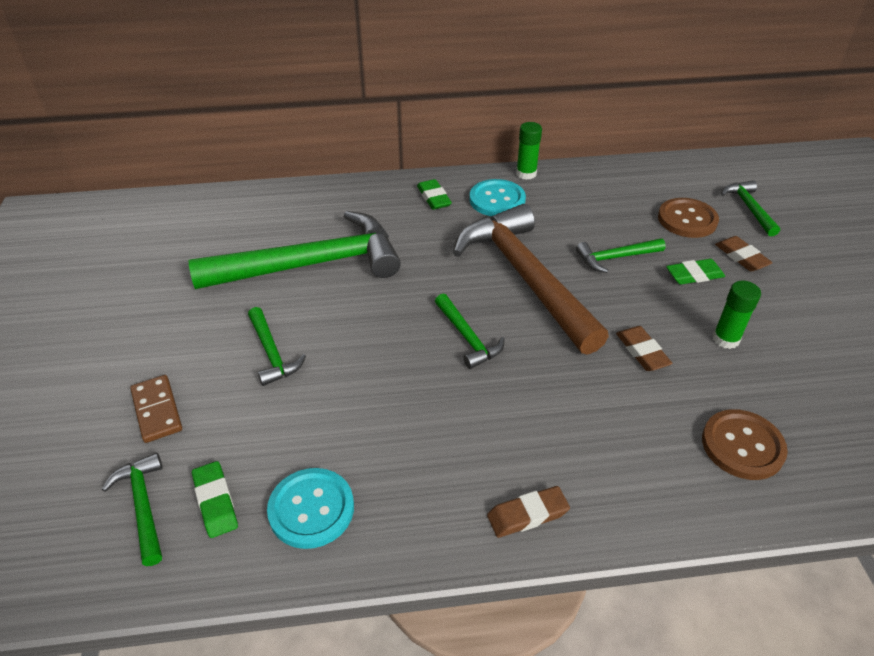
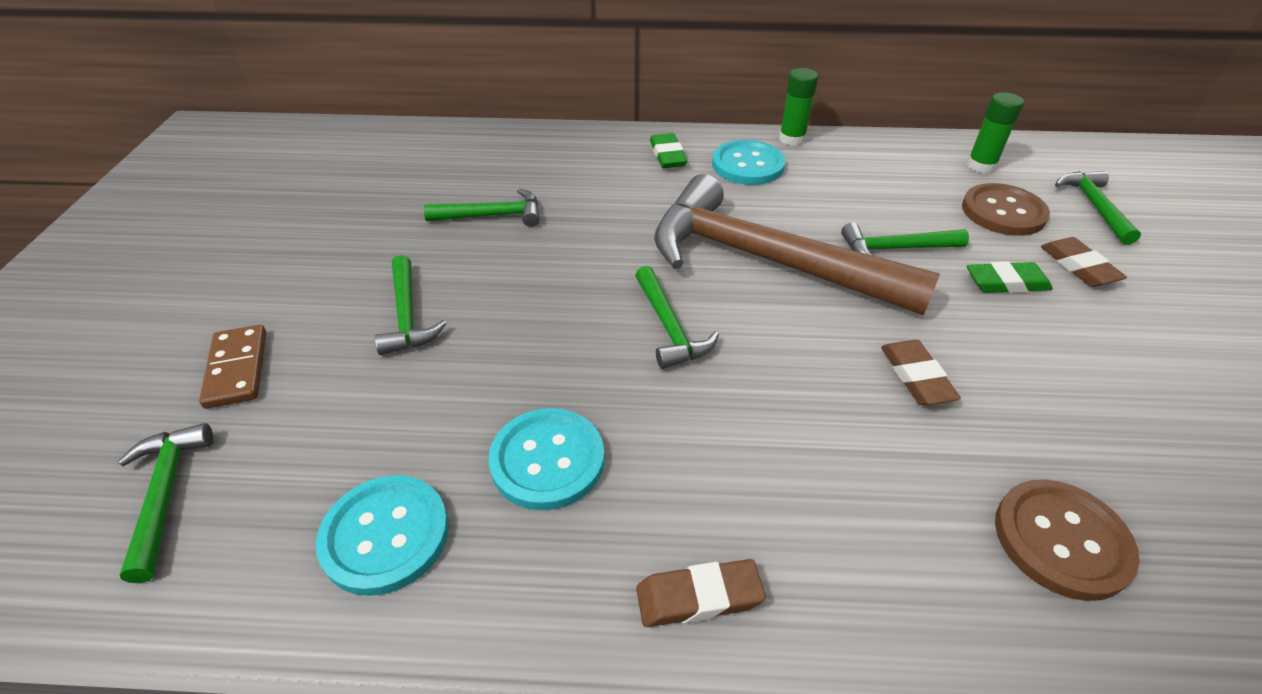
camera: 10 degrees right, 0 degrees up
(215, 502) = (261, 503): green eraser -> none
(311, 265) = (492, 216): green hammer -> green hammer, size x0.45
(407, 443) = (547, 460): none -> turquoise button
(526, 277) = (766, 260): brown hammer -> brown hammer turned 45 degrees counterclockwise
(725, 339) = (1046, 375): green glue stick -> green glue stick (981, 166)

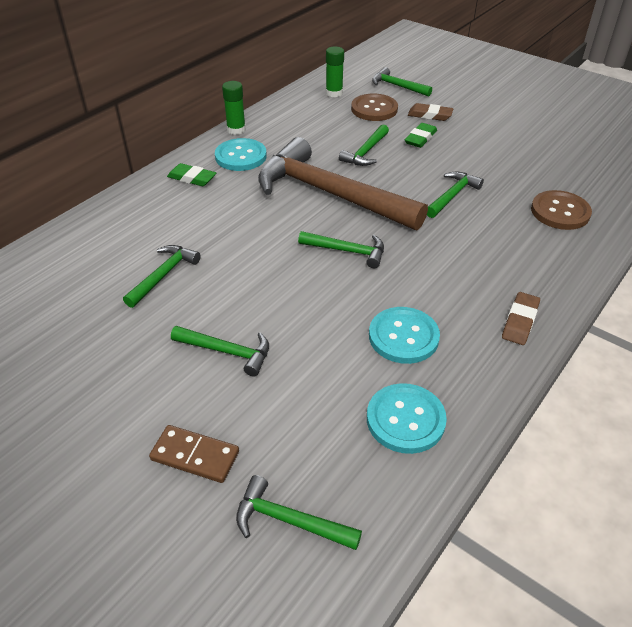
camera: 55 degrees left, 0 degrees up
(766, 260) = (330, 194): brown hammer -> brown hammer turned 60 degrees clockwise
(916, 377) = (452, 196): brown eraser -> green hammer

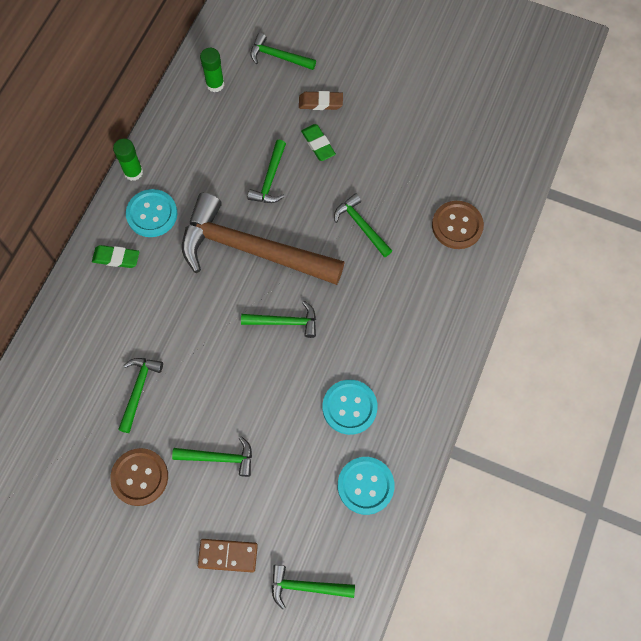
camera: 15 degrees left, 25 degrees up
(374, 109) = (263, 104): brown button -> brown button (140, 477)
(420, 138) = (318, 144): green eraser -> green eraser turned 45 degrees counterclockwise
(452, 196) = (361, 226): green hammer -> green hammer turned 60 degrees counterclockwise
(520, 321) = (435, 368): brown eraser -> none

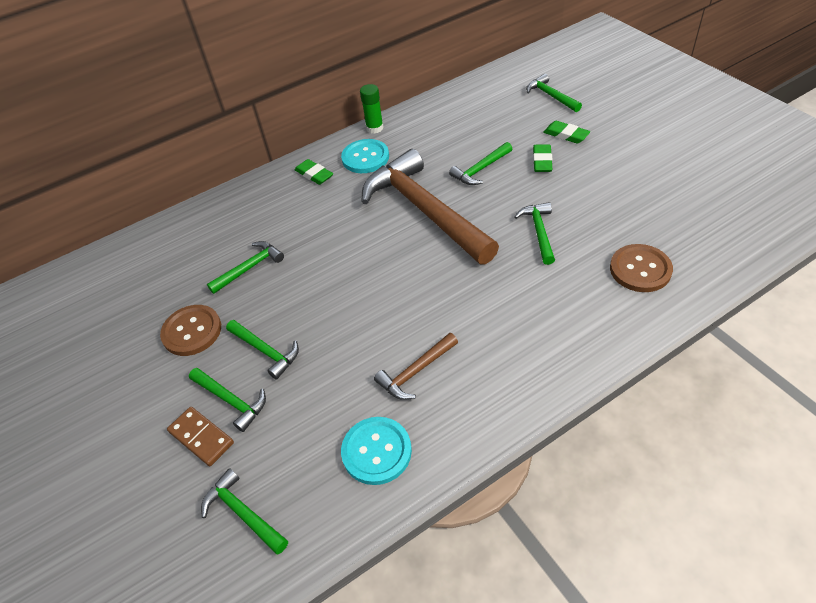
camera: 40 degrees right, 20 degrees down
(215, 84) = (484, 97): green glue stick -> none
(284, 322) = (410, 274): green hammer -> green hammer (231, 401)
(320, 102) = (566, 135): brown eraser -> green eraser
(349, 407) = (416, 371): turquoise button -> brown hammer

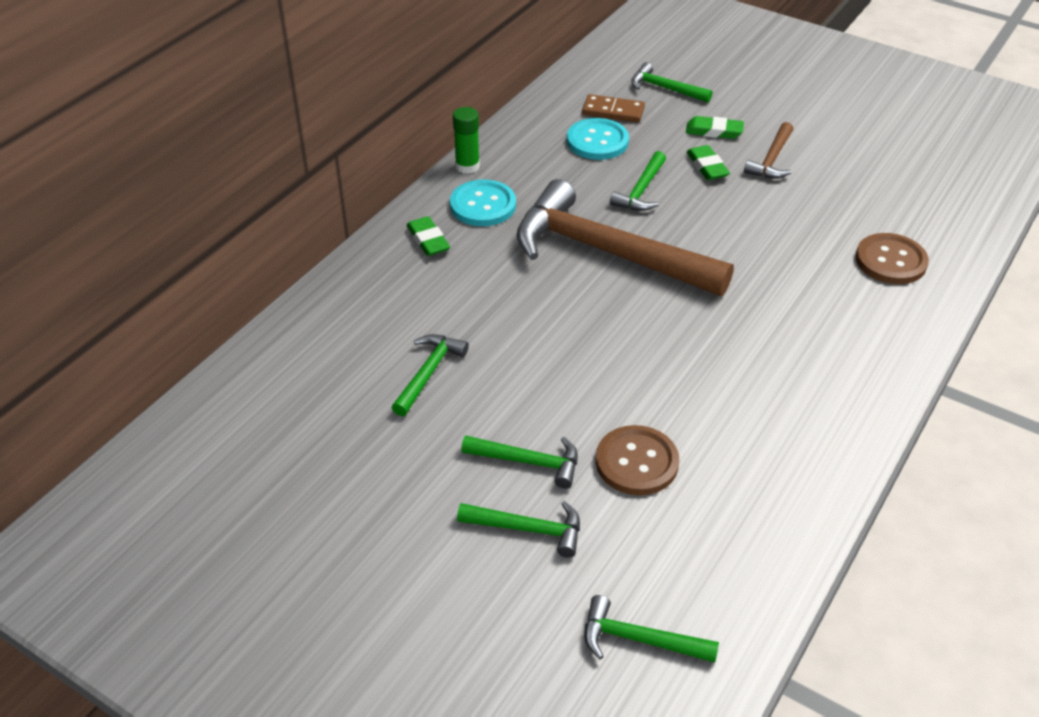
camera: 30 degrees left, 5 degrees down
(192, 331) = (409, 468): brown button -> brown button (636, 462)
(201, 437) = (522, 581): brown domino -> brown domino (613, 111)
(314, 174) = (428, 240): green eraser -> green eraser turned 45 degrees clockwise
(376, 451) = (744, 525): turquoise button -> turquoise button (597, 141)
(416, 371) = (727, 430): brown hammer -> brown hammer (771, 159)
(539, 232) = (758, 246): green hammer -> none

